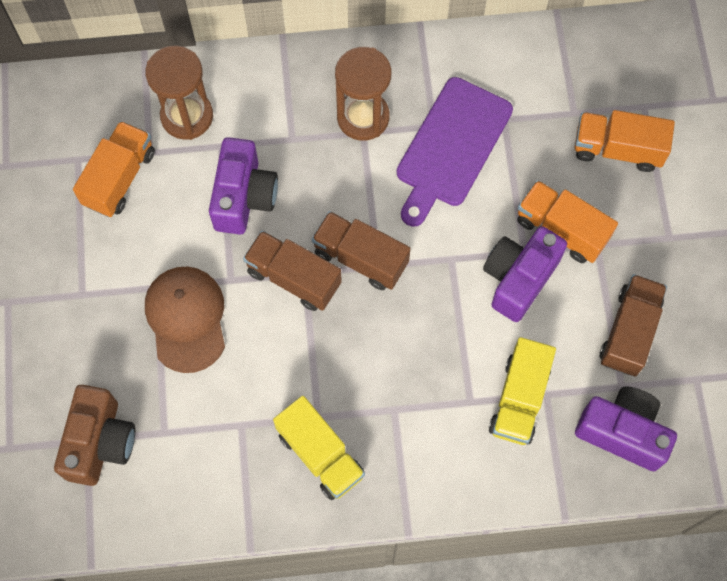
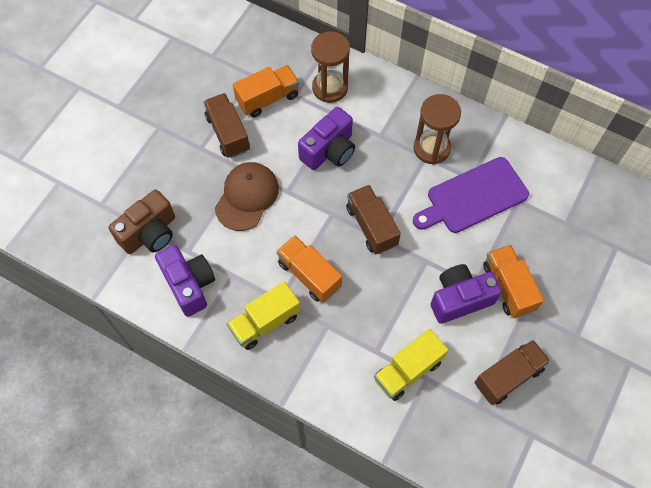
camera: 35 degrees right, 5 degrees down
(293, 278) = (324, 213): brown truck -> brown truck (228, 133)
(320, 454) = (265, 322): yellow truck -> yellow truck turned 60 degrees clockwise
(617, 149) = (580, 262): orange truck -> orange truck (309, 275)
(622, 432) = (459, 435): purple camera -> purple camera (189, 285)

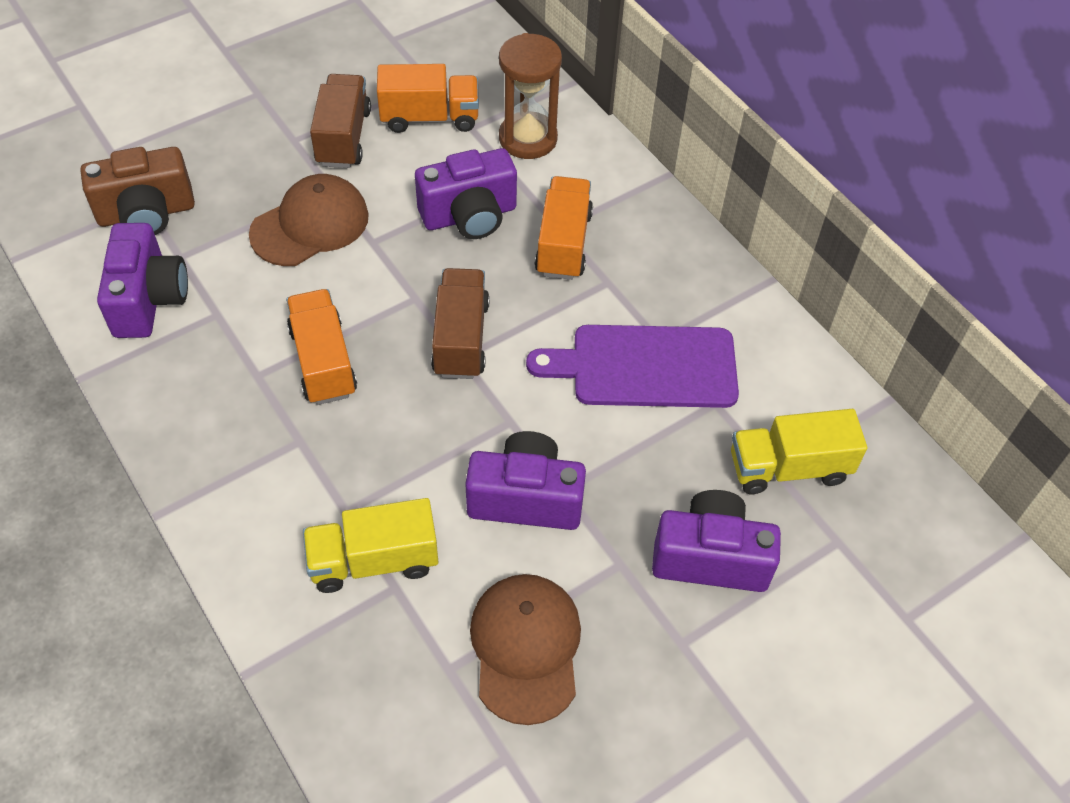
camera: 25 degrees right, 10 degrees down
(265, 322) = (214, 394): yellow truck -> yellow truck (788, 467)
(431, 148) = (625, 275): brown hourglass -> none
(508, 287) = (615, 517): orange truck -> orange truck (563, 243)
(508, 376) = (526, 648): brown truck -> brown cap
(564, 285) = (710, 557): none -> purple camera

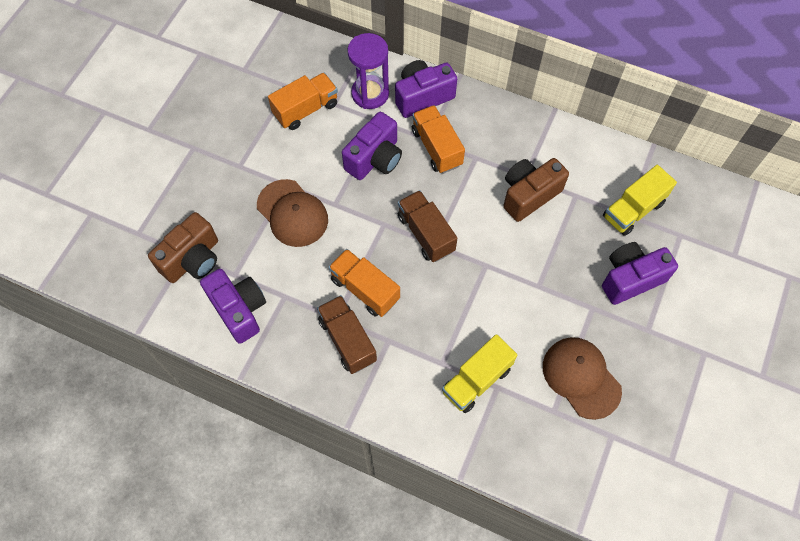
camera: 30 degrees left, 10 degrees up
(310, 225) = (292, 213): brown cap -> brown cap turned 120 degrees clockwise
(343, 137) = (267, 149): brown truck -> brown truck (347, 340)
(526, 498) = (524, 301): purple camera -> purple camera (422, 97)
(528, 138) = (370, 94): brown hourglass -> purple hourglass
(645, 366) = (529, 195): purple cutting board -> brown camera

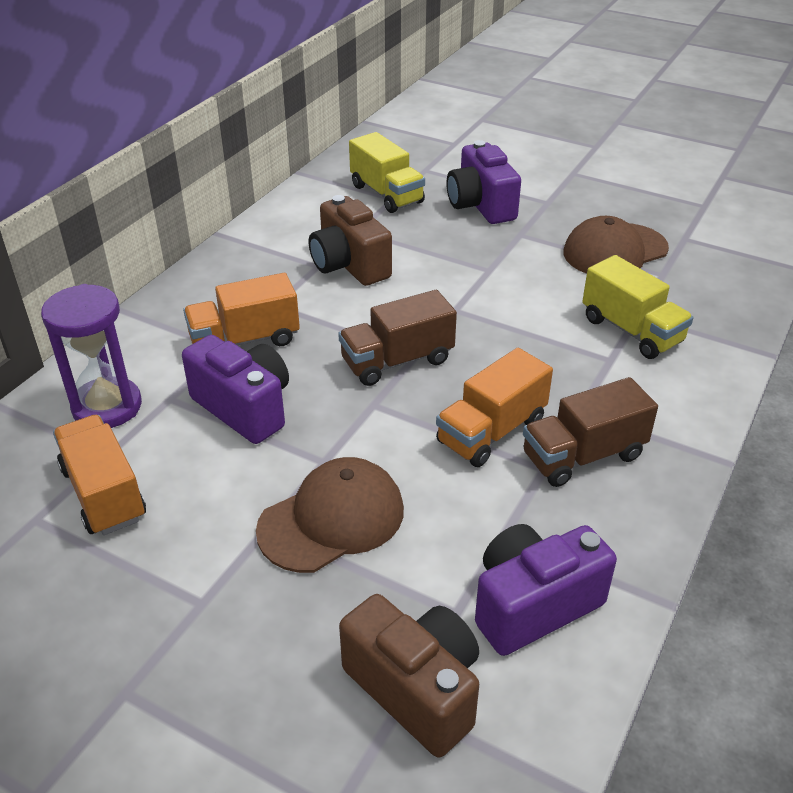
camera: 85 degrees left, 25 degrees down
(422, 97) = (141, 348): purple camera -> none

